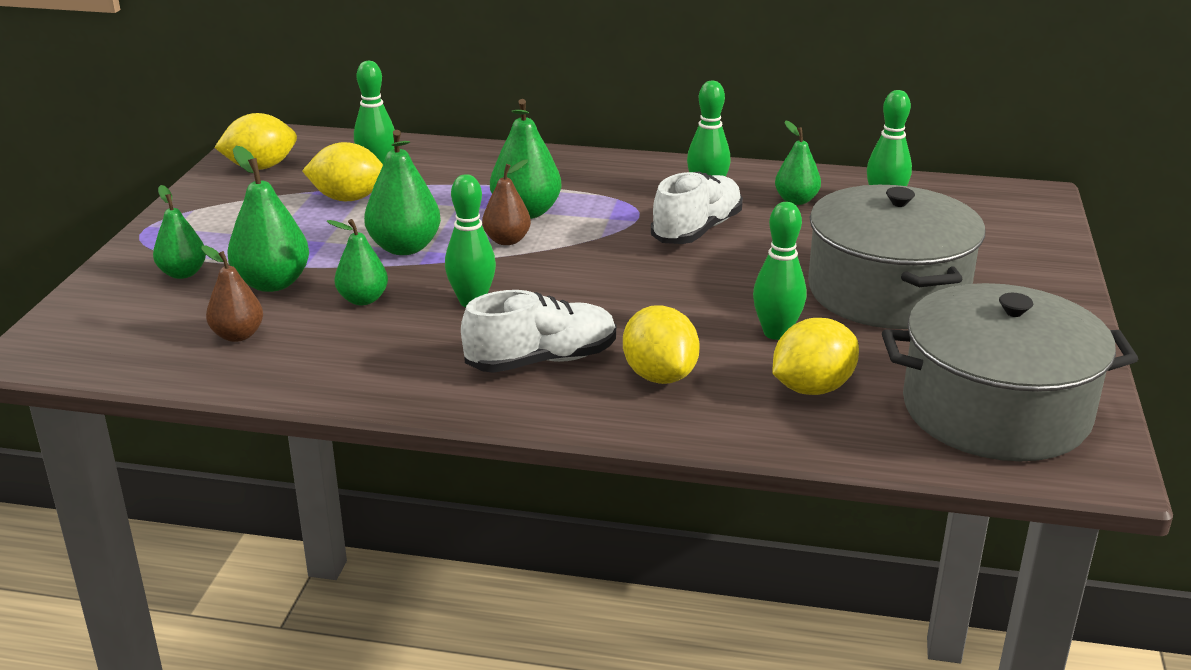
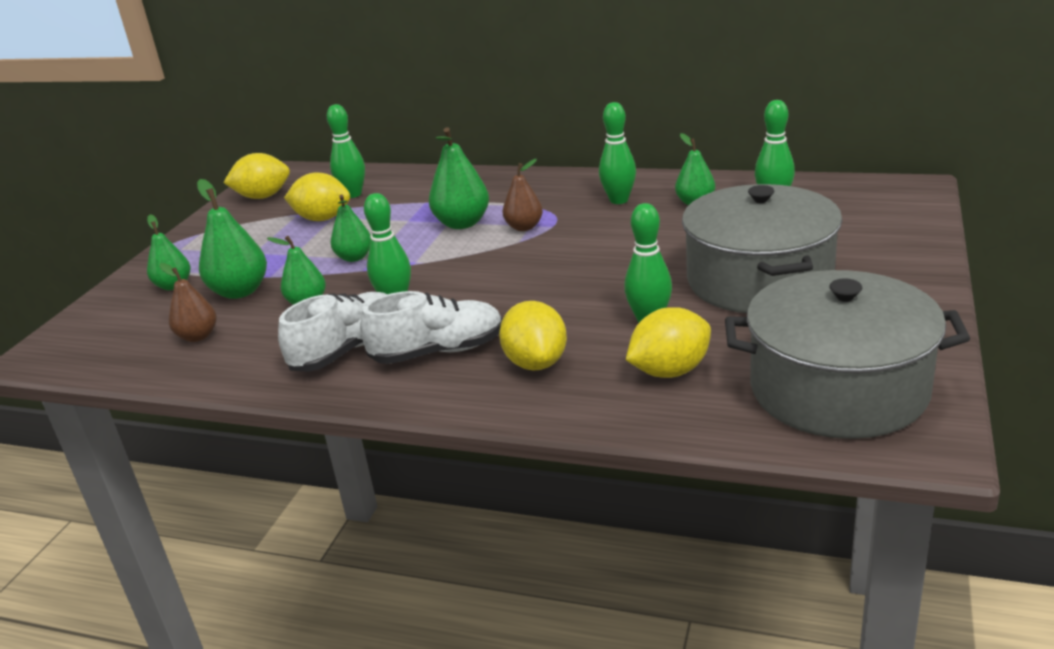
camera: 10 degrees right, 0 degrees up
(405, 248) = (354, 257): green pear -> green pear, size x0.65
(507, 240) = (439, 248): brown pear -> brown pear (524, 227)
(697, 230) = (602, 232): white shoe -> white shoe (347, 350)

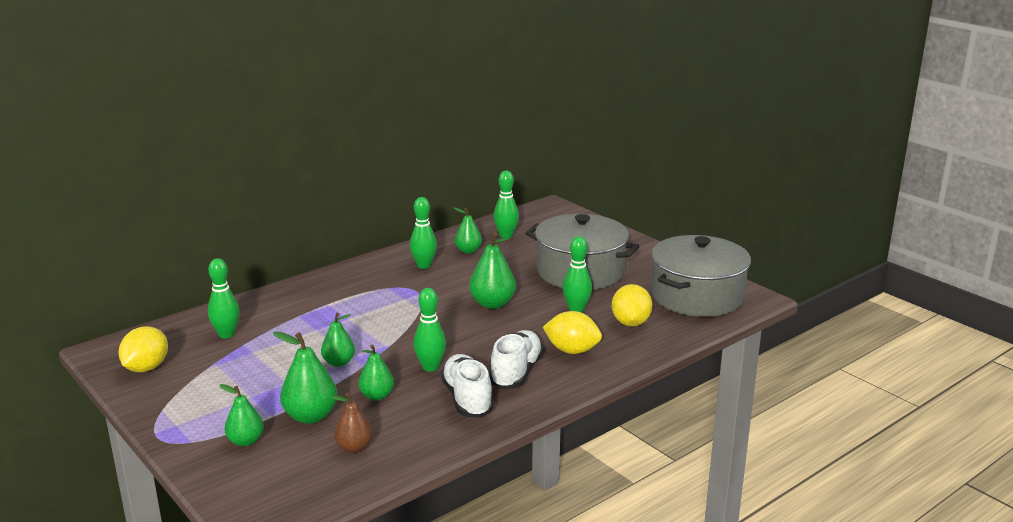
camera: 60 degrees left, 5 degrees down
(322, 219) = (246, 356): yellow lemon -> none
(462, 223) = (360, 315): green pear -> green pear (492, 304)
(524, 227) = (405, 300): brown pear -> none

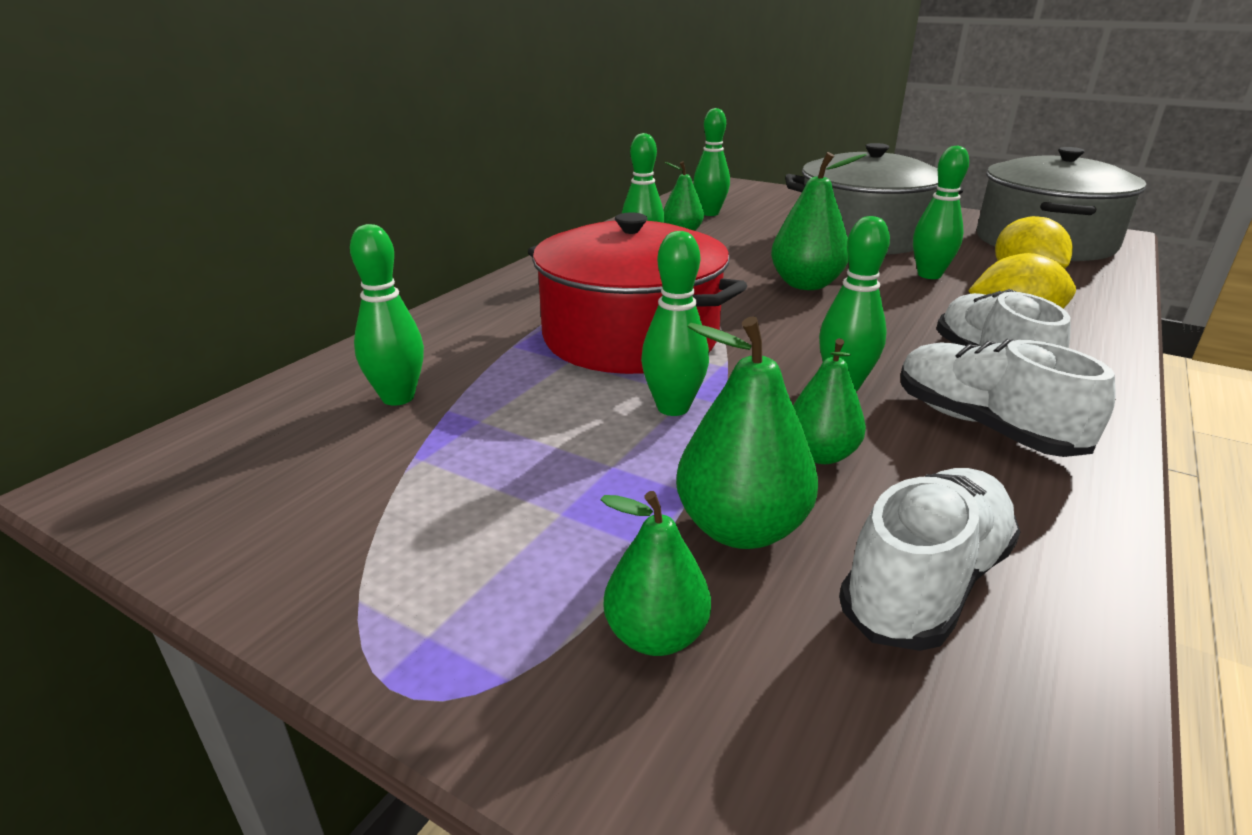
camera: 20 degrees left, 5 degrees up
(146, 368) = (253, 499): yellow lemon -> none
(339, 362) = (673, 408): green pear -> green bowling pin
(354, 447) = (925, 583): brown pear -> white shoe
(359, 321) = (630, 337): none -> red pot

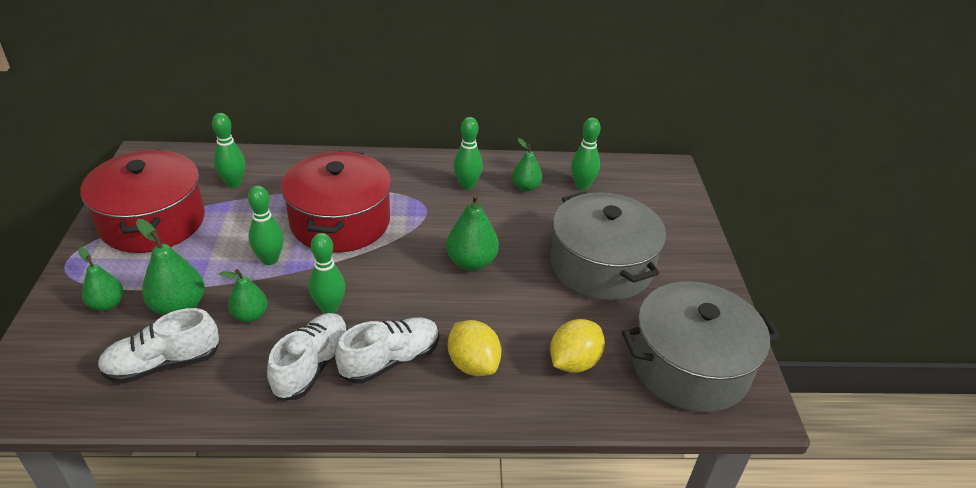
camera: 55 degrees right, 10 degrees up
(399, 511) = (153, 221): none -> red pot
(925, 583) = (163, 364): white shoe -> white shoe turned 150 degrees clockwise
(929, 275) = (540, 313): green bowling pin -> none

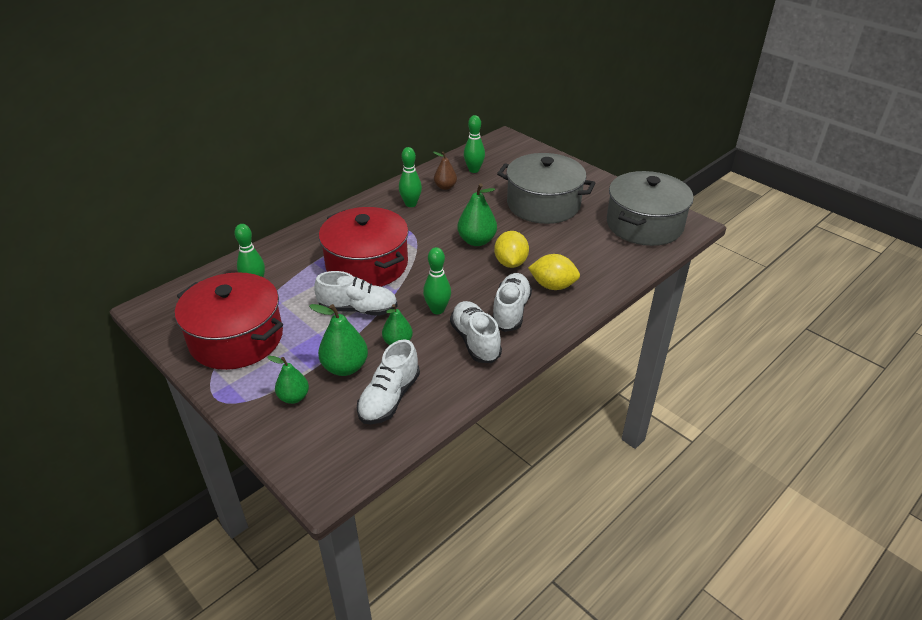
camera: 40 degrees left, 0 degrees up
(270, 259) = (358, 309): green bowling pin -> white shoe
(526, 187) = (445, 187): green pear -> brown pear
(574, 362) = (595, 255): yellow lemon -> yellow lemon (510, 263)

